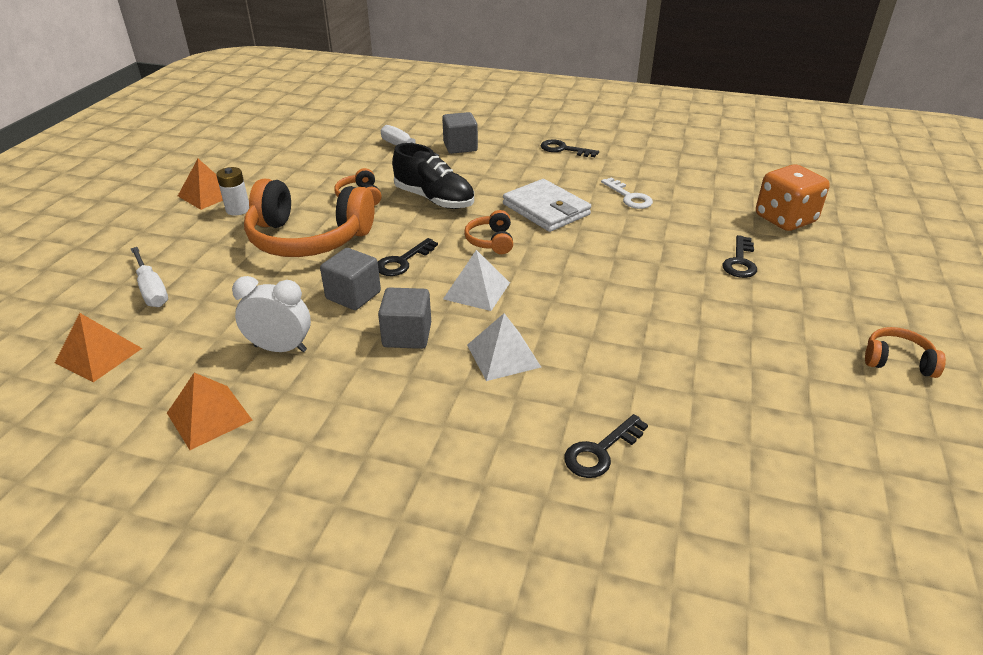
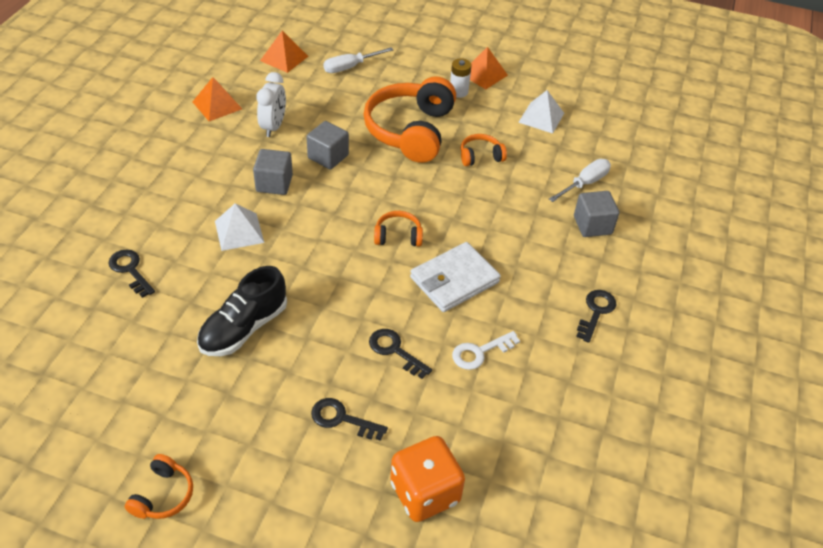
camera: 90 degrees right, 10 degrees up
(403, 261) = (371, 182): black key -> black key (395, 351)
(434, 199) = (475, 203): black shoe -> black shoe (244, 328)
(477, 290) = (323, 222): white pyramid -> white pyramid (541, 117)

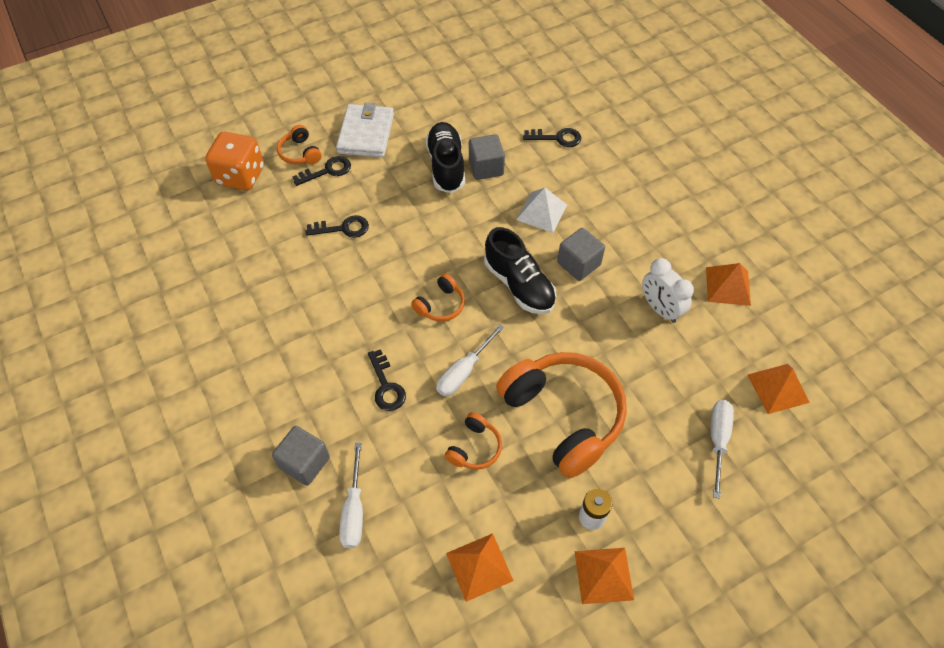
camera: 135 degrees right, 10 degrees up
(163, 495) = (369, 78): orange headphones -> orange headphones (300, 153)
(328, 157) = (582, 322): grey cube -> grey cube (486, 168)
(330, 204) = (519, 285): none -> black shoe
(436, 191) = (464, 371): none -> white screwdriver
(454, 280) = (361, 308): white wallet -> white wallet (366, 134)
(480, 352) = (288, 273): white key -> none
(541, 117) = (479, 566): white pyramid -> orange pyramid
(596, 312) = (233, 375): black key -> black key (386, 386)

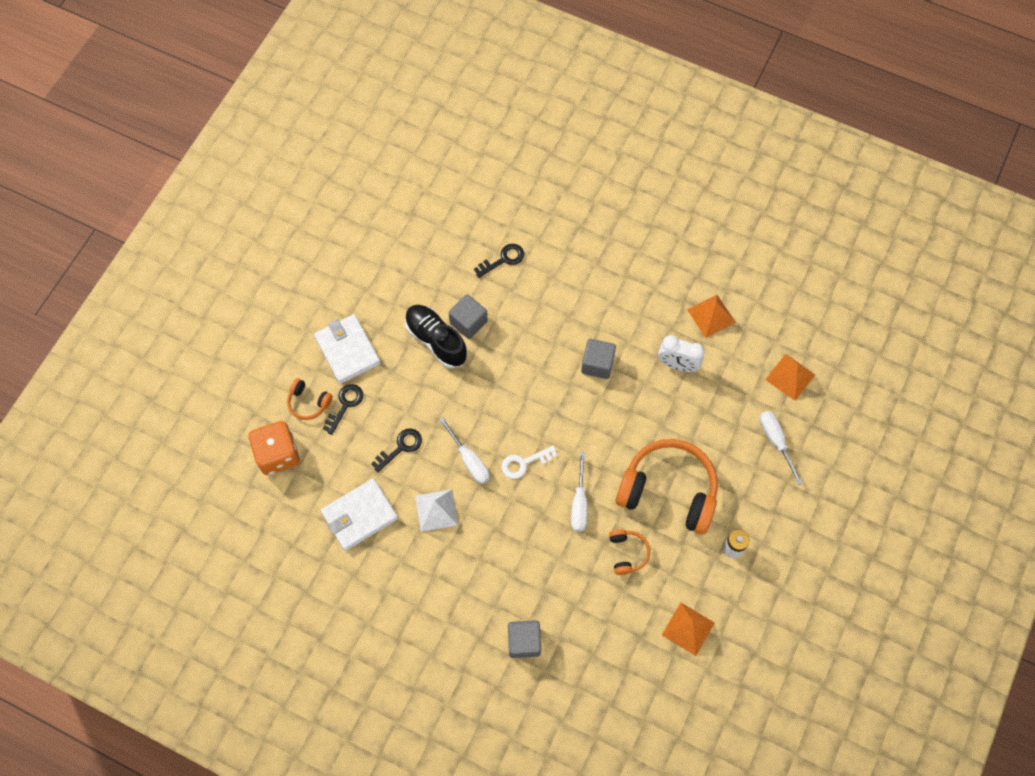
camera: 35 degrees left, 10 degrees up
(260, 260) = (359, 515): none -> white wallet
(354, 510) = (582, 649): white screwdriver -> white screwdriver (469, 460)
(386, 386) = (534, 550): black key -> none
(440, 305) = (524, 463): orange headphones -> white key
(519, 285) = (567, 409): black shoe -> none
(541, 212) = (539, 336): white pyramid -> white pyramid (436, 510)
(603, 575) = (765, 580): orange pyramid -> none

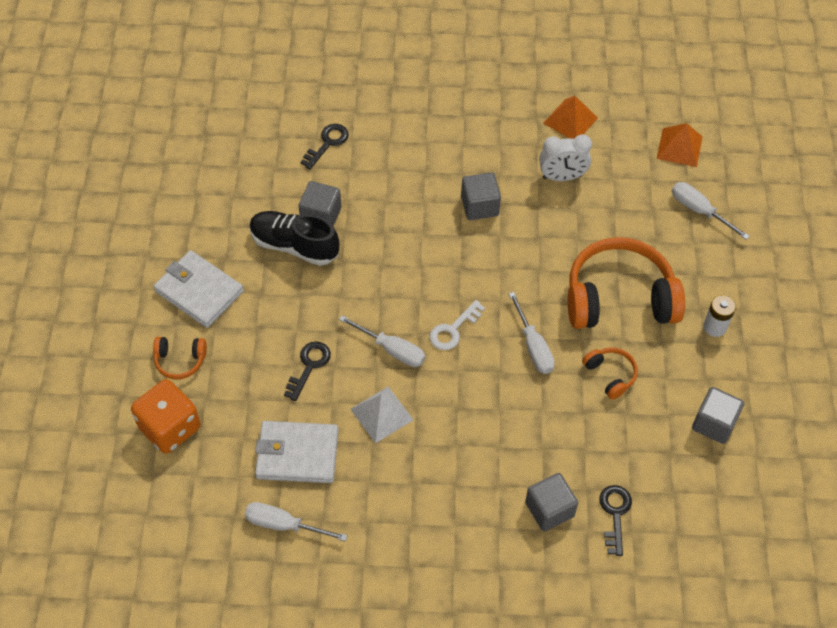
camera: 25 degrees left, 10 degrees down
(325, 567) = (284, 525): none -> white screwdriver
(345, 405) = (224, 347): black key -> black key (615, 514)
(359, 515) = (297, 454): white wallet -> white wallet turned 60 degrees clockwise
(688, 629) = (714, 423): orange pyramid -> grey cube

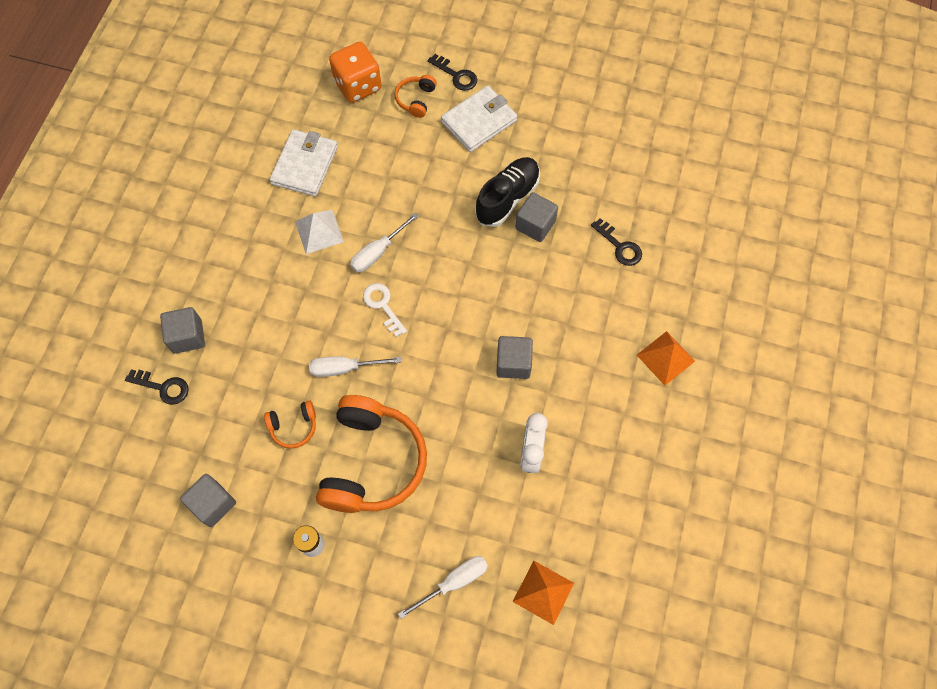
camera: 105 degrees right, 10 degrees up
(284, 525) = (249, 146): white screwdriver -> none
(309, 366) = (382, 187): black key -> black key (456, 75)
(570, 120) = (604, 484): orange pyramid -> orange pyramid (665, 358)

